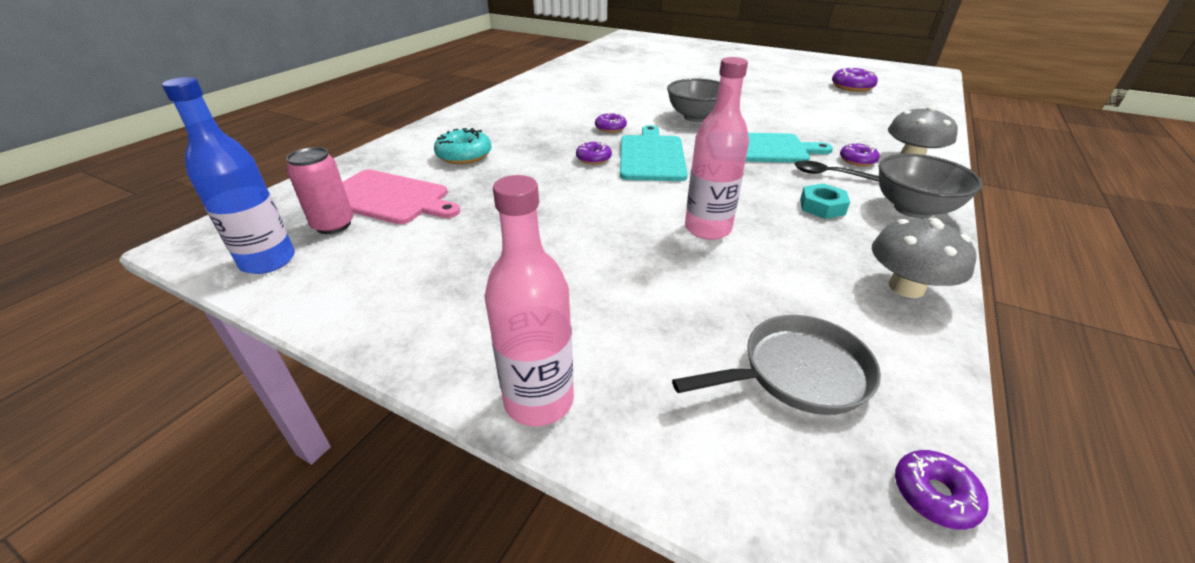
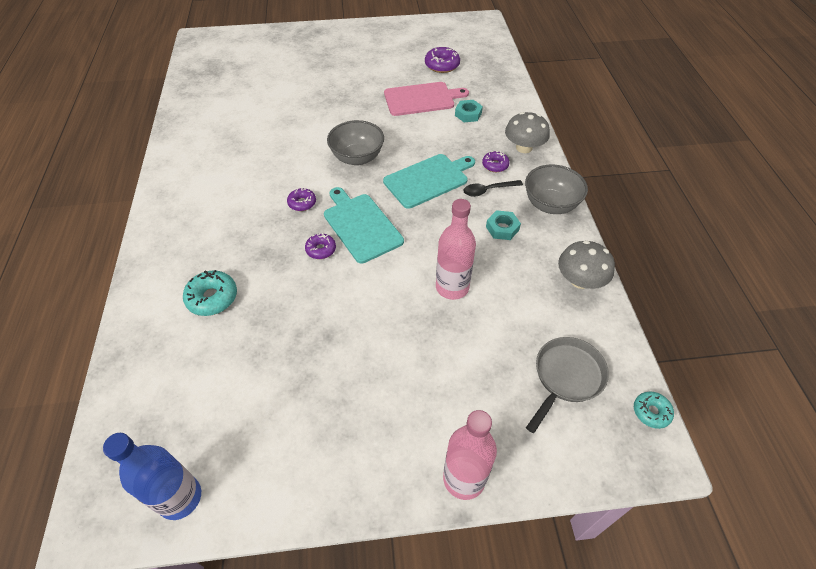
camera: 35 degrees left, 15 degrees up
(333, 225) = (189, 434): pink can -> none
(388, 198) = (201, 381): pink cutting board -> pink cutting board (421, 99)
(855, 120) = (468, 114): none -> turquoise nut
(934, 495) = (651, 412): purple donut -> turquoise donut

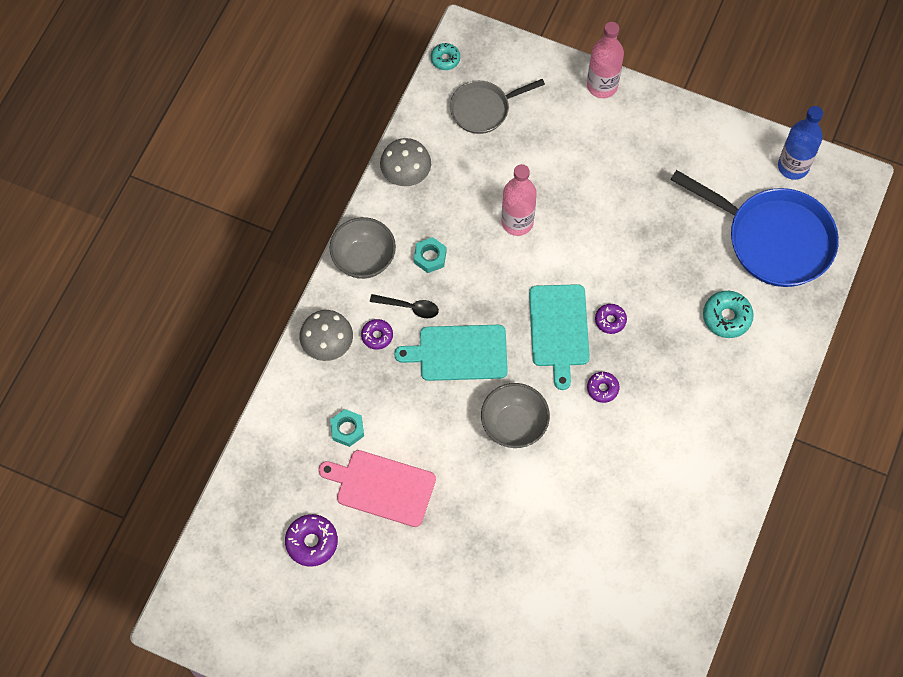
camera: 150 degrees left, 15 degrees up
(184, 394) = (773, 239): none -> blue pan

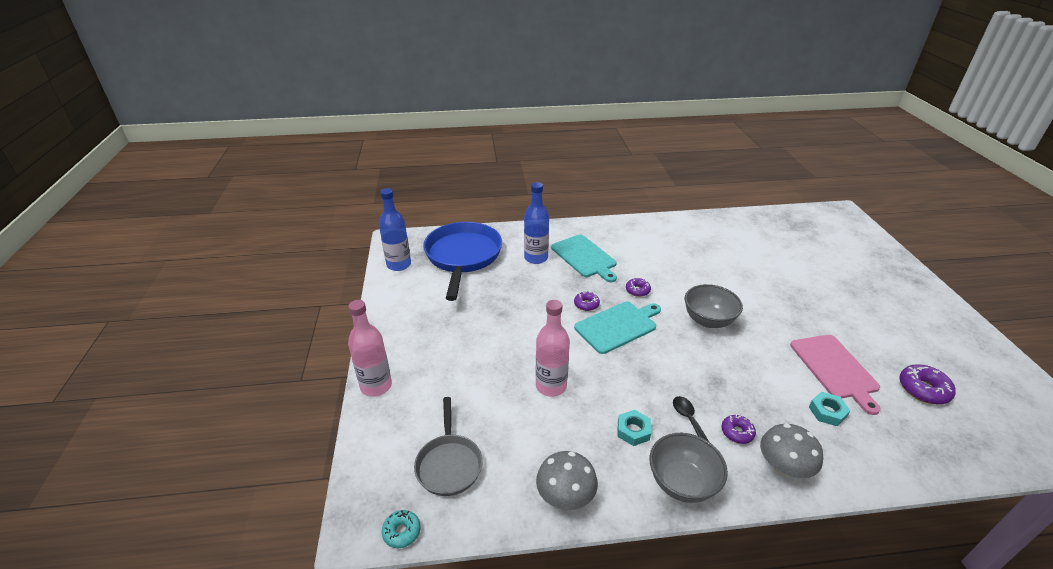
camera: 120 degrees left, 30 degrees down
(459, 353) = (692, 372): turquoise cutting board -> turquoise cutting board (584, 257)
(483, 109) = (449, 464): grey pan -> grey pan turned 45 degrees clockwise
(726, 317) = (536, 258): turquoise donut -> blue bottle

